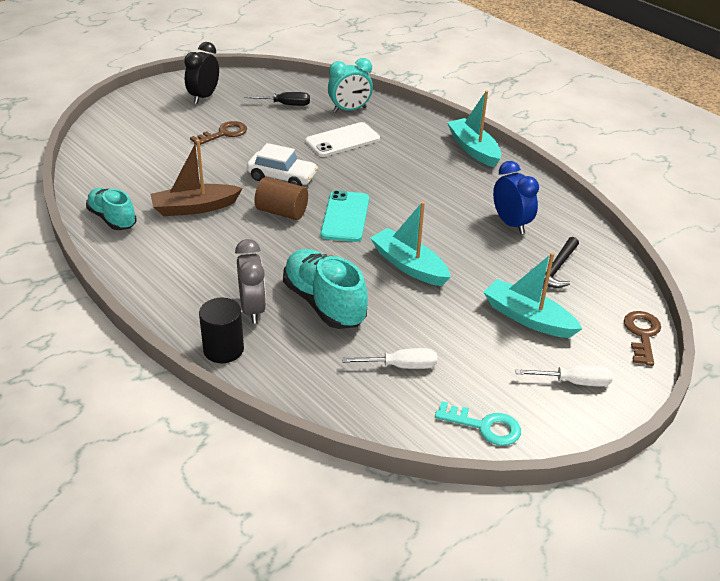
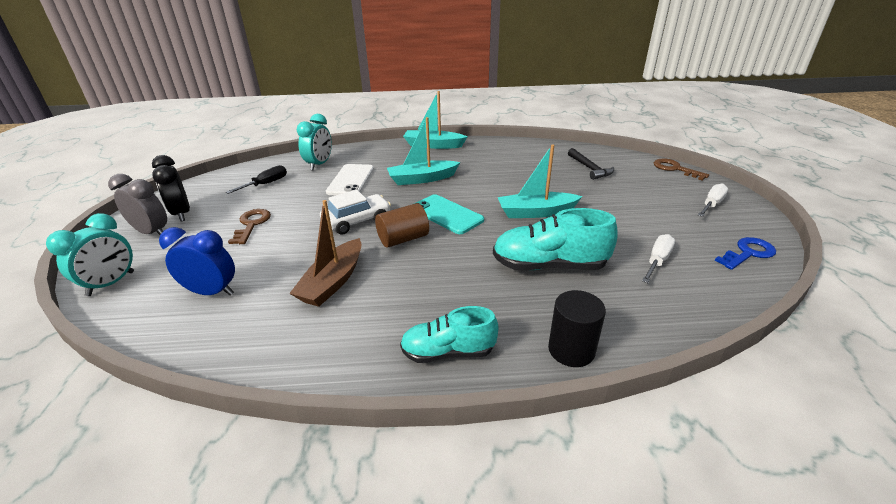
camera: 50 degrees left, 5 degrees down
(107, 125) = (111, 284): none -> turquoise clock
(112, 219) = (273, 345): turquoise shoe -> turquoise shoe (448, 352)
(252, 309) = (523, 307): grey clock -> grey clock (152, 232)
(485, 426) = (748, 253): turquoise key -> blue key
(511, 224) = (527, 163): blue clock -> blue clock (212, 292)
(528, 318) = (633, 194): turquoise boat -> turquoise boat (422, 179)

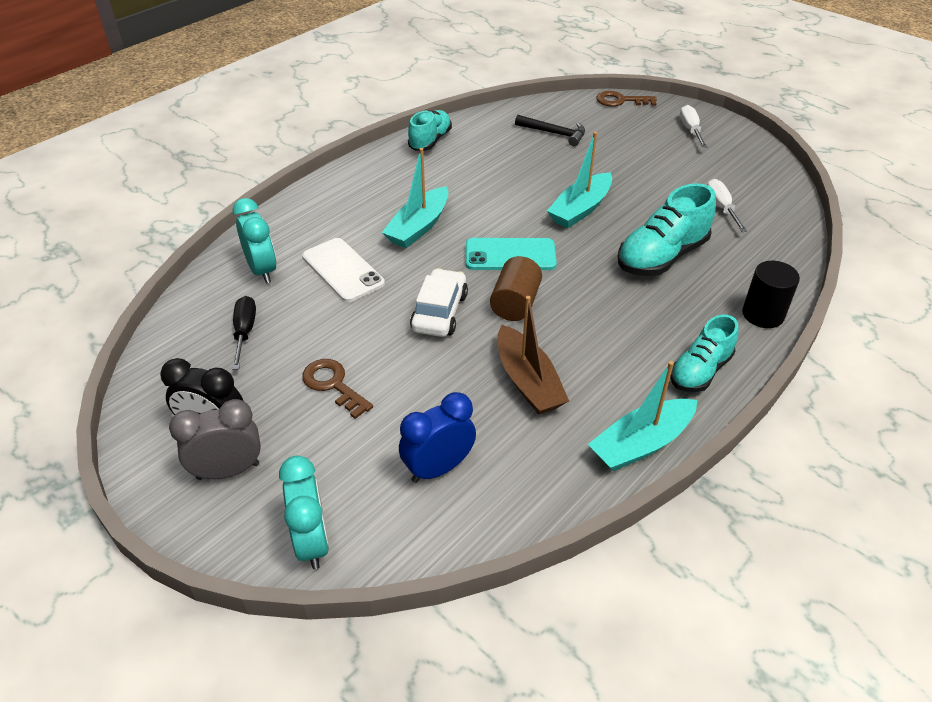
camera: 45 degrees left, 10 degrees up
(433, 145) = (355, 175): turquoise boat -> turquoise boat (641, 444)
(501, 145) = (430, 141): none -> turquoise shoe
(748, 253) = (762, 167): blue key -> none

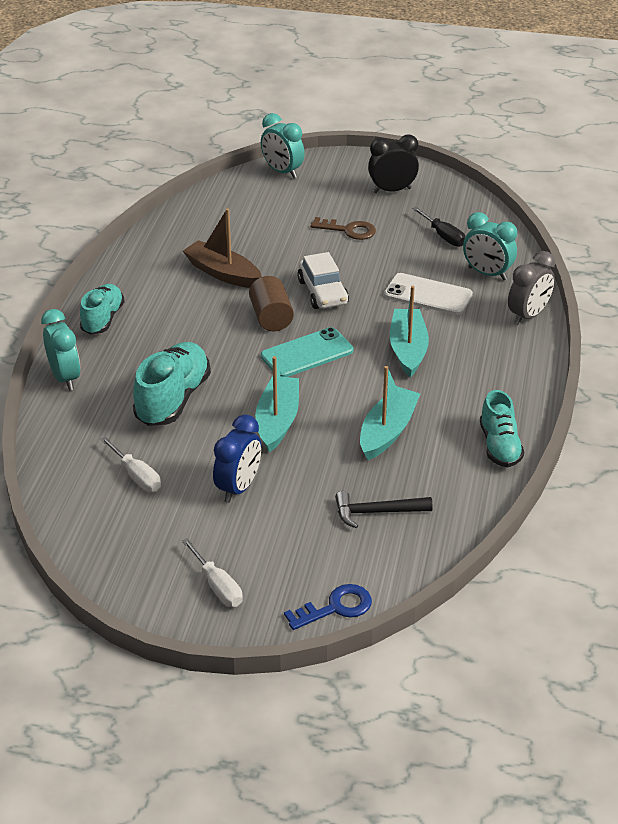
camera: 150 degrees right, 5 degrees down
(228, 471) = (360, 179): grey clock -> grey clock (528, 316)
(438, 468) = (243, 216): blue clock -> blue clock (238, 488)
(620, 101) = (336, 607): brown key -> blue key
(641, 444) = (126, 265): turquoise boat -> turquoise boat (387, 431)
(763, 314) = (65, 378): black cylinder -> turquoise clock

